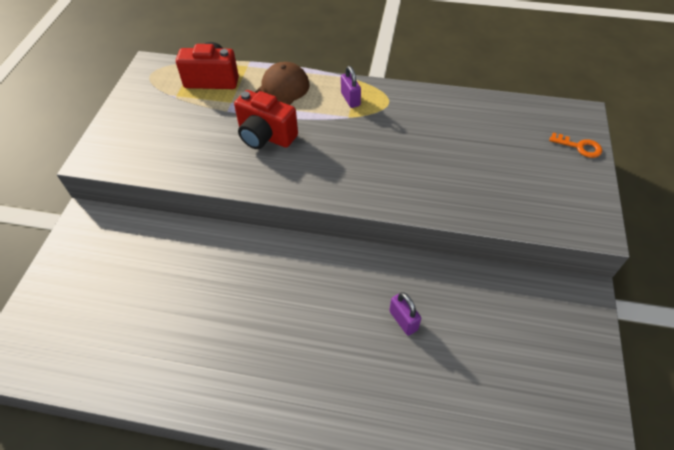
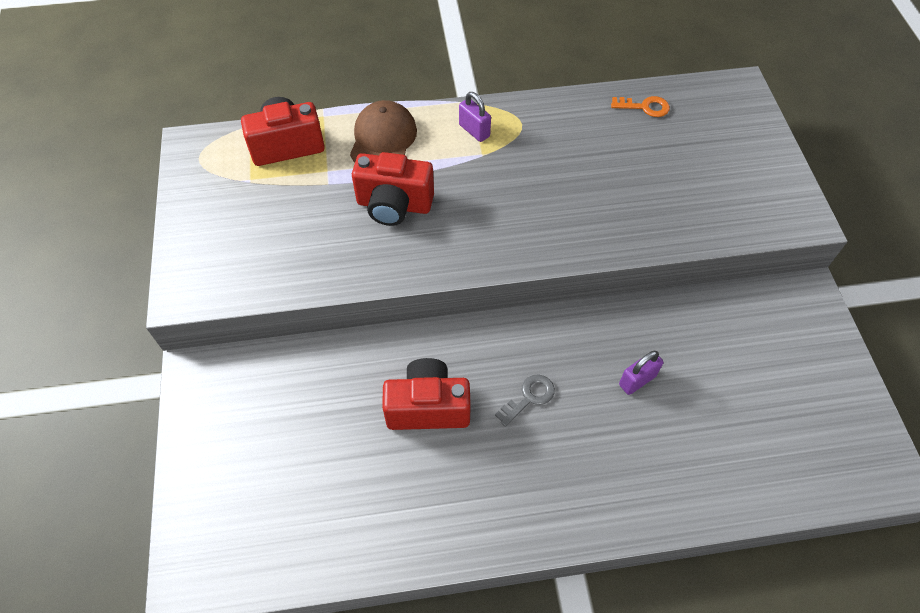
camera: 20 degrees left, 5 degrees up
(230, 290) = (428, 407): none -> red camera
(310, 307) = (529, 397): none -> grey key
(403, 320) = (637, 380): purple padlock -> purple padlock turned 75 degrees counterclockwise
(580, 147) = (753, 127): orange key -> orange key (645, 107)

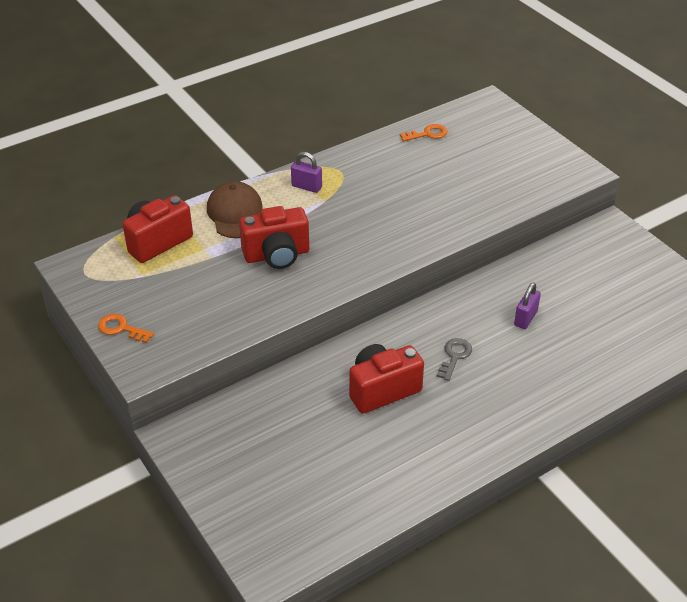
camera: 25 degrees left, 15 degrees down
(192, 236) = (121, 328): none -> orange key

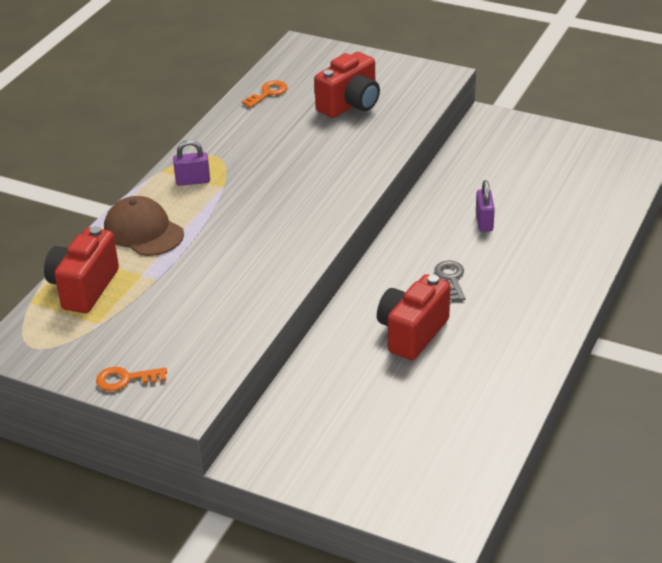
camera: 30 degrees left, 5 degrees down
(277, 255) = (222, 251): red camera -> red camera (350, 105)

